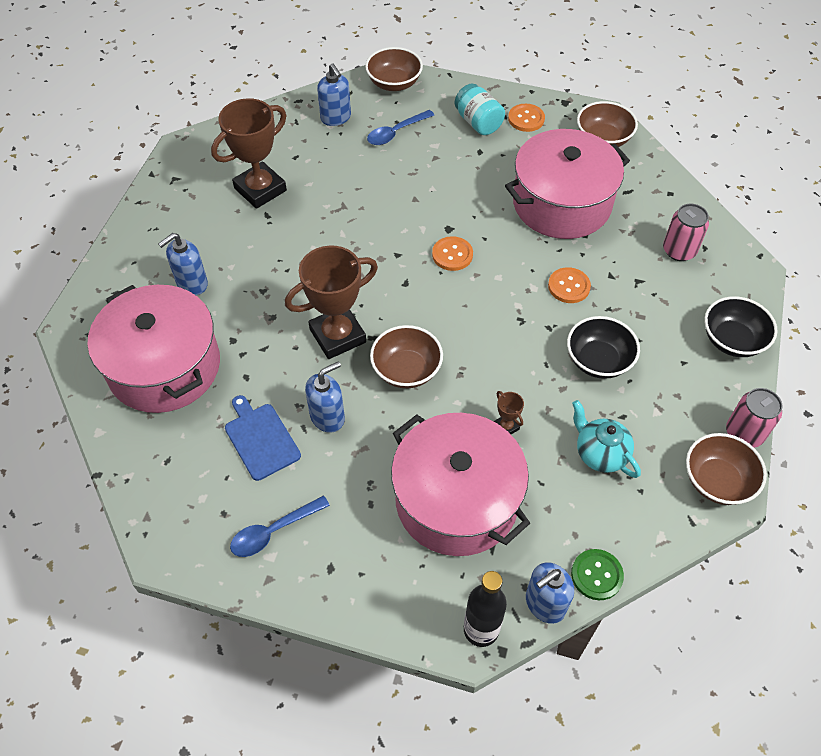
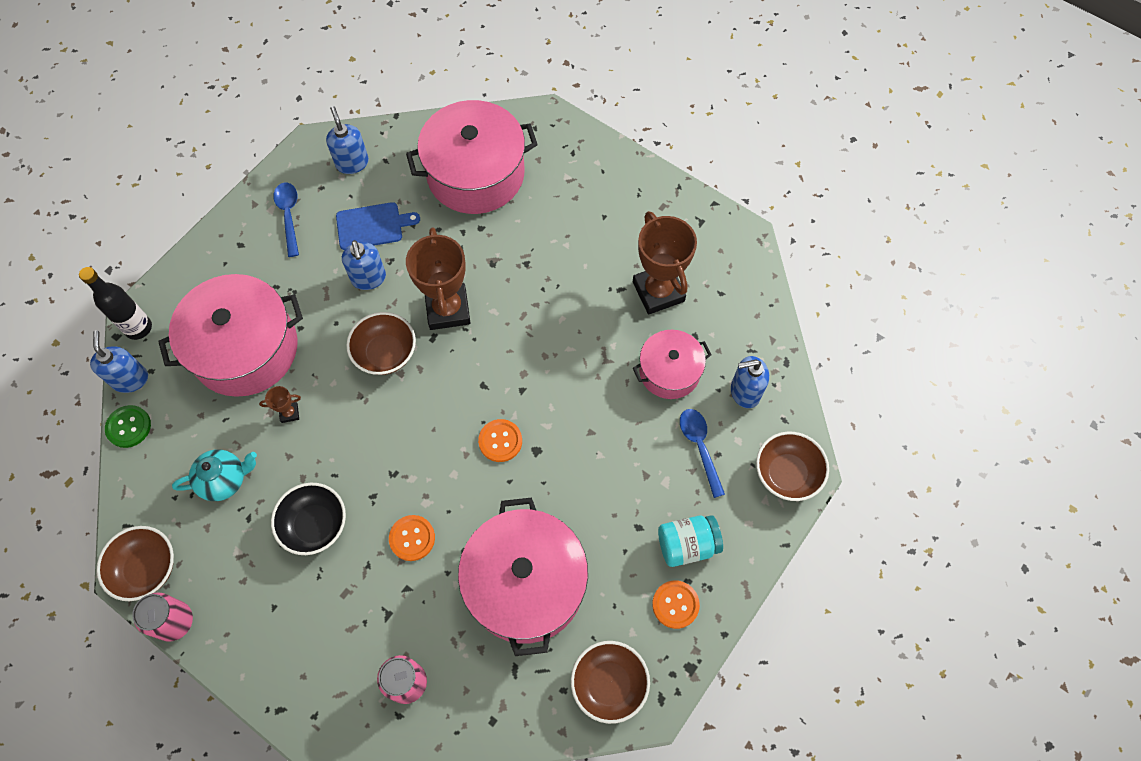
camera: 110 degrees right, 10 degrees up
(192, 284) = (558, 210): blue soap dispenser -> blue soap dispenser (352, 163)
(337, 164) = (669, 372): none -> pink pot
(732, 340) = (273, 673): black bowl -> none

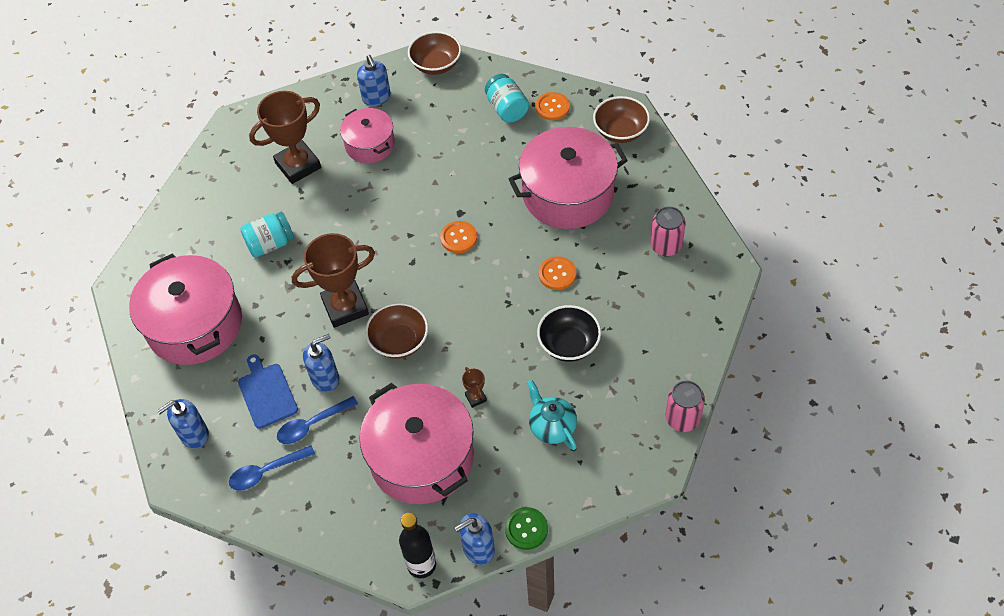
camera: 100 degrees left, 10 degrees down
(147, 568) = (648, 458): brown bowl -> none
(554, 251) = (270, 244): none -> turquoise jar
(700, 447) = (429, 115): blue spoon -> blue spoon (312, 424)

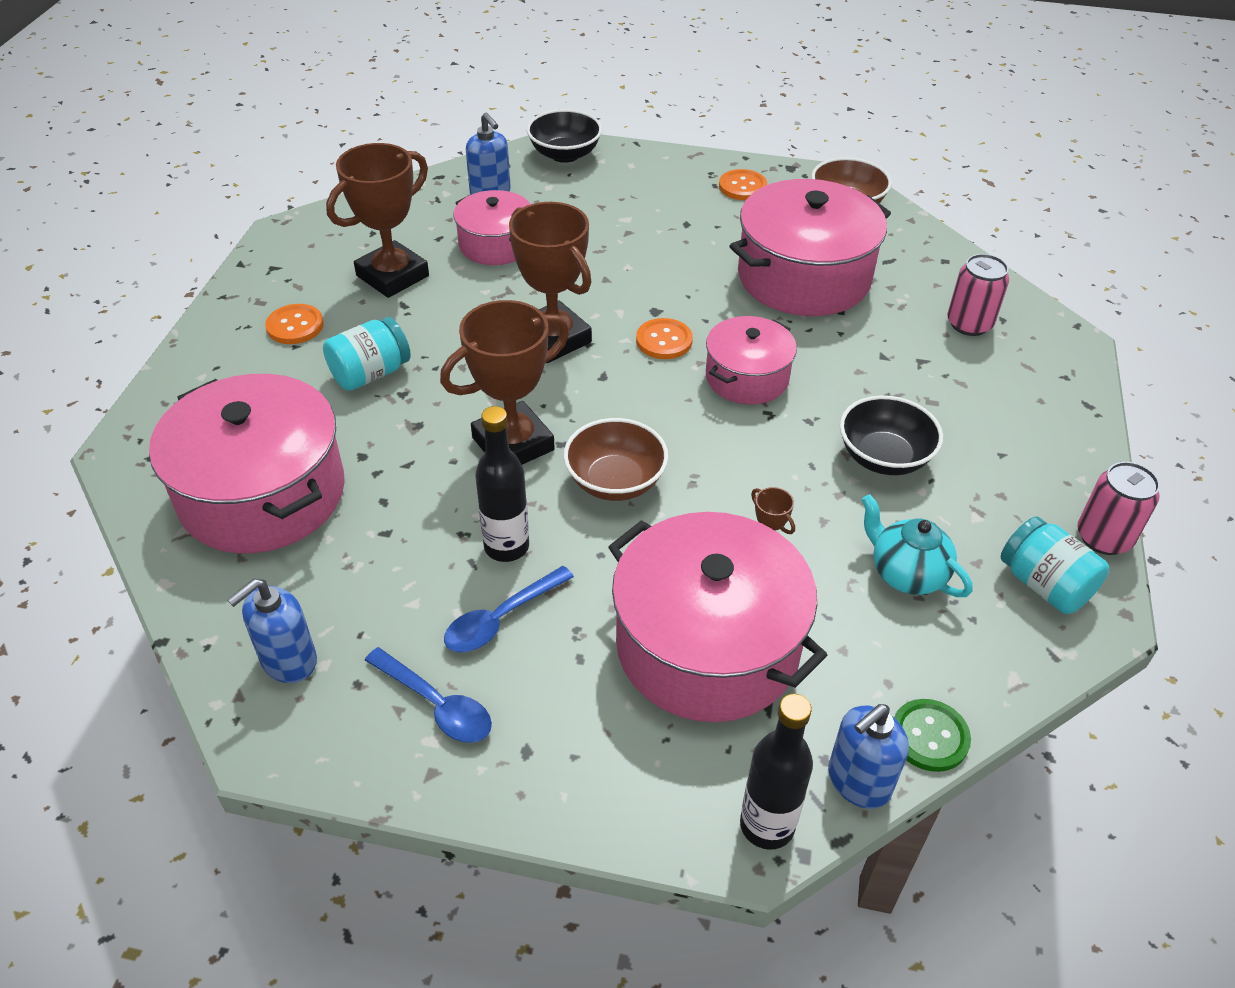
camera: 15 degrees left, 10 degrees down
(266, 471) = (436, 704): blue spoon -> blue spoon turned 105 degrees counterclockwise
(267, 393) = (409, 580): blue cutting board -> none
(325, 378) = (506, 547): blue soap dispenser -> black bottle
(388, 228) = (553, 339): none -> brown trophy
(436, 65) = (565, 154): brown bowl -> black bowl
(503, 273) = (747, 377): none -> pink pot
(507, 109) = (680, 193): turquoise jar -> turquoise jar (1044, 585)
(557, 274) = (828, 371): orange button -> orange button (295, 326)

